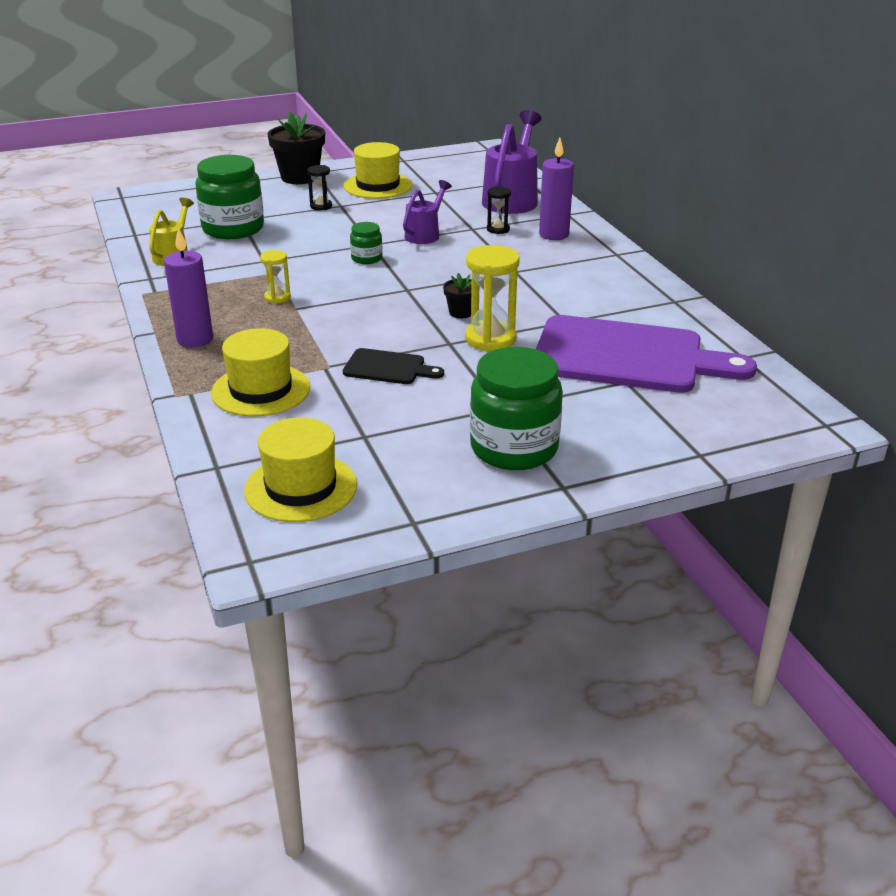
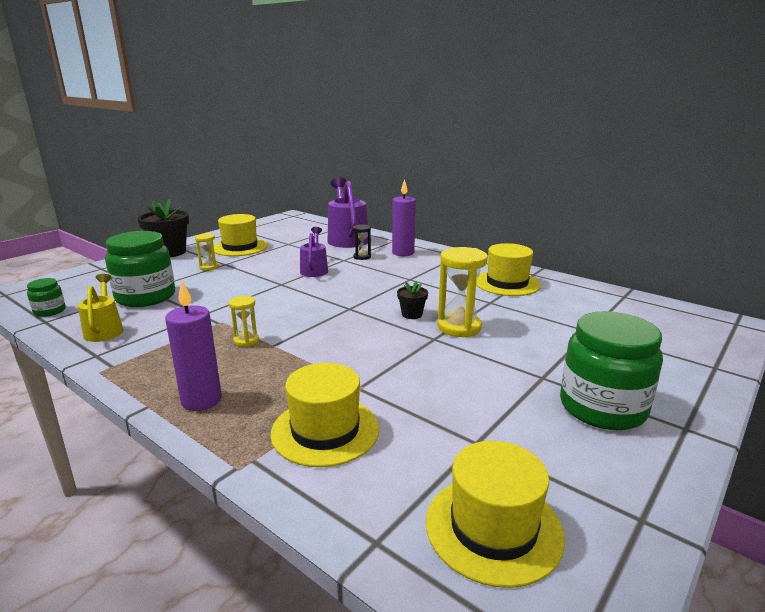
camera: 30 degrees left, 10 degrees down
(321, 206) = (209, 267): black hourglass -> yellow hourglass
(366, 258) = (289, 294): green jar -> green jar (50, 311)
(388, 368) = (414, 372): black cutting board -> none
(622, 304) = (507, 283): none -> yellow hat
(627, 356) = (563, 314): purple cutting board -> none

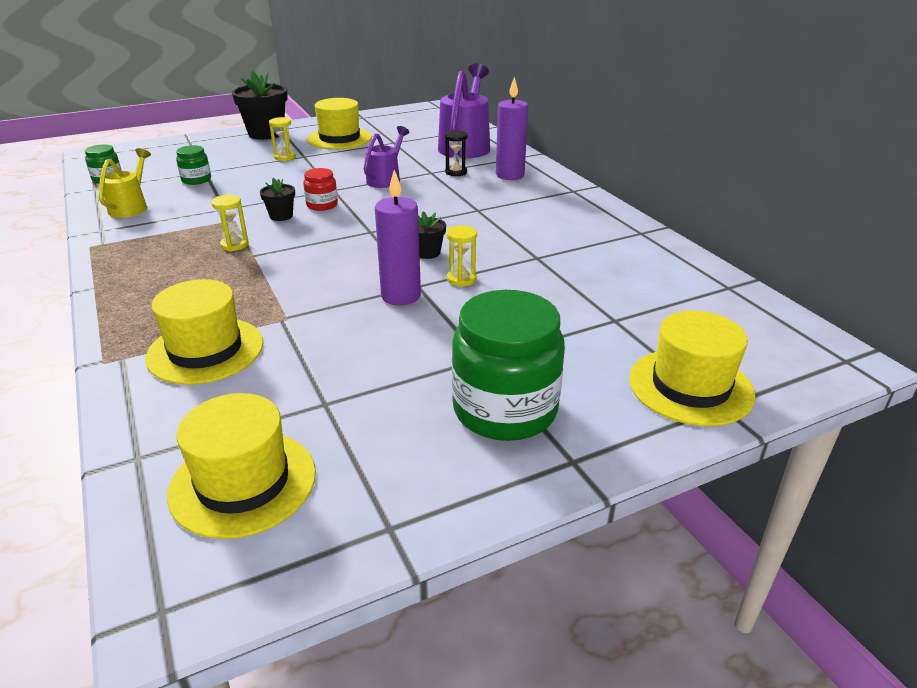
camera: 25 degrees right, 10 degrees up
(146, 297) = (196, 180): green jar -> green jar, size x0.48
(201, 400) = (138, 293): purple candle -> purple candle (401, 296)
(260, 311) = (281, 216): none -> black flower pot
(286, 297) = (322, 205): none -> red jar
(459, 327) = (461, 279): yellow hourglass -> yellow hourglass, size x0.55
(507, 283) = (590, 238): yellow hat -> yellow hat (690, 386)

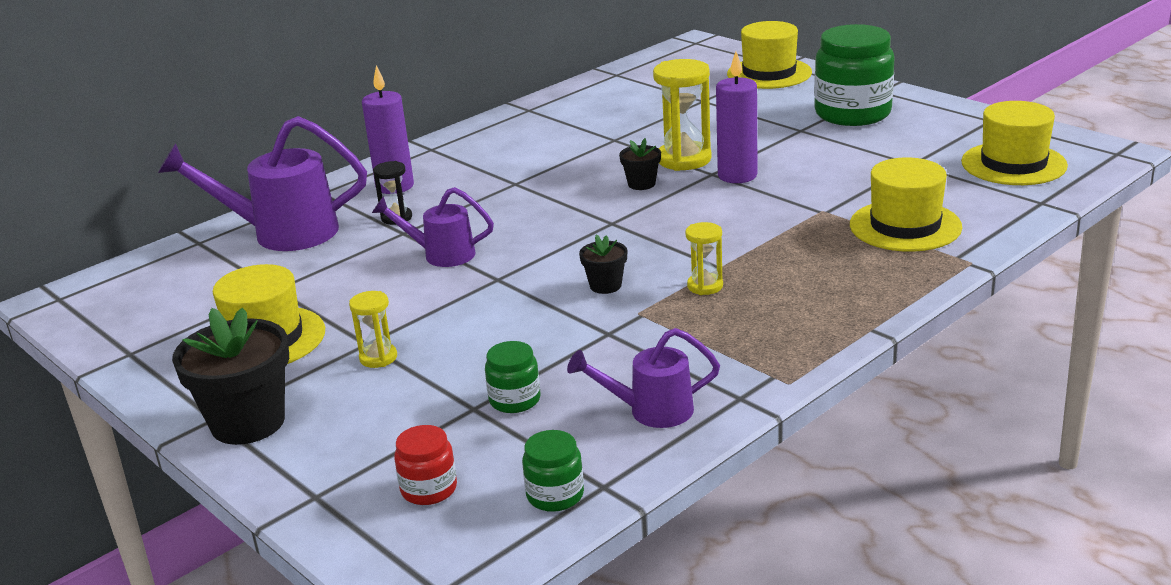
camera: 105 degrees left, 5 degrees down
(131, 207) = (652, 411): yellow watering can -> purple watering can
(322, 205) = (555, 270): red jar -> red jar (429, 489)
(461, 279) = (684, 159): yellow hourglass -> yellow hourglass, size x1.83

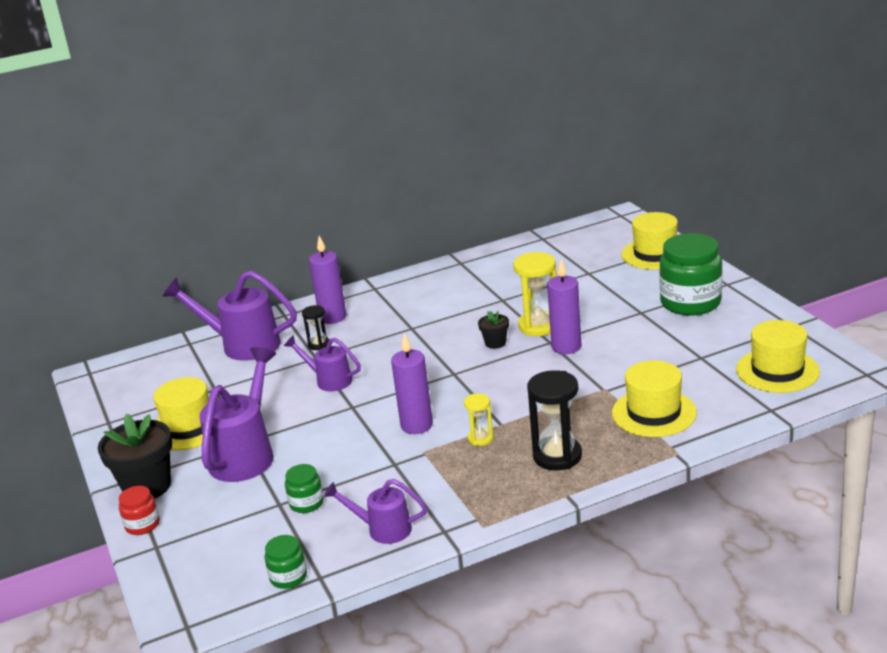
camera: 20 degrees right, 0 degrees up
(378, 358) = (245, 454): yellow hourglass -> purple watering can
(429, 489) = (220, 556): red jar -> red jar (142, 525)
(605, 285) = (416, 425): black flower pot -> purple candle
(822, 289) = (557, 456): none -> black hourglass

